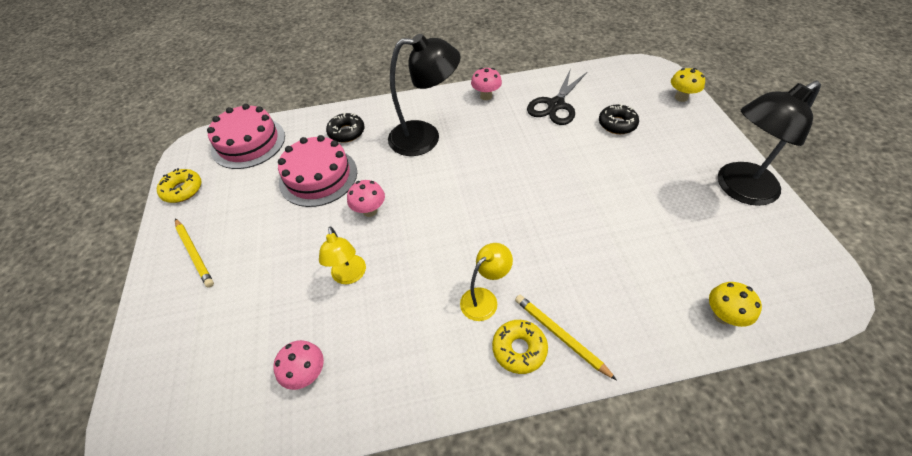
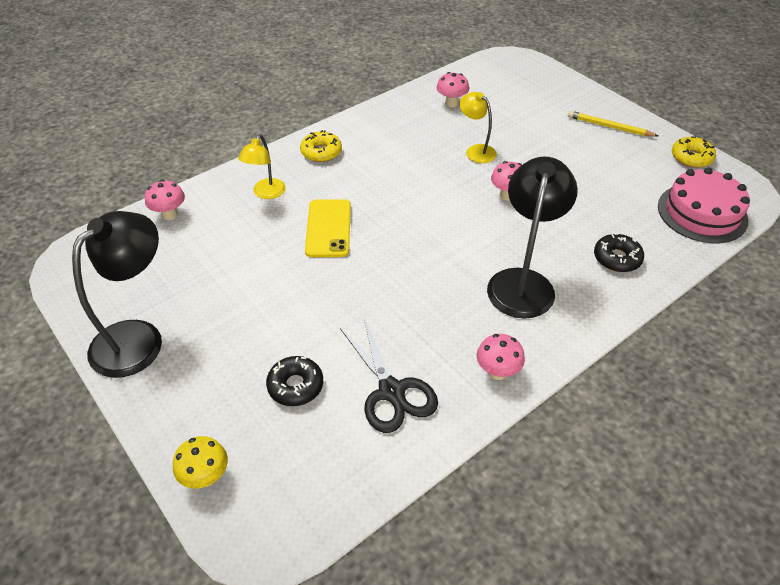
camera: 150 degrees right, 5 degrees down
(318, 176) = (588, 206): pink cake -> none
(425, 138) = (523, 282): black lamp -> black lamp turned 135 degrees clockwise
(484, 298) = (362, 169): yellow lamp -> yellow lamp (266, 193)
(551, 235) = (328, 228): none -> yellow phone
(556, 105) = (391, 391): black scissors -> black scissors turned 150 degrees clockwise
(560, 336) = (295, 167): yellow pencil -> none
(722, 316) = (169, 215): yellow mushroom -> pink mushroom

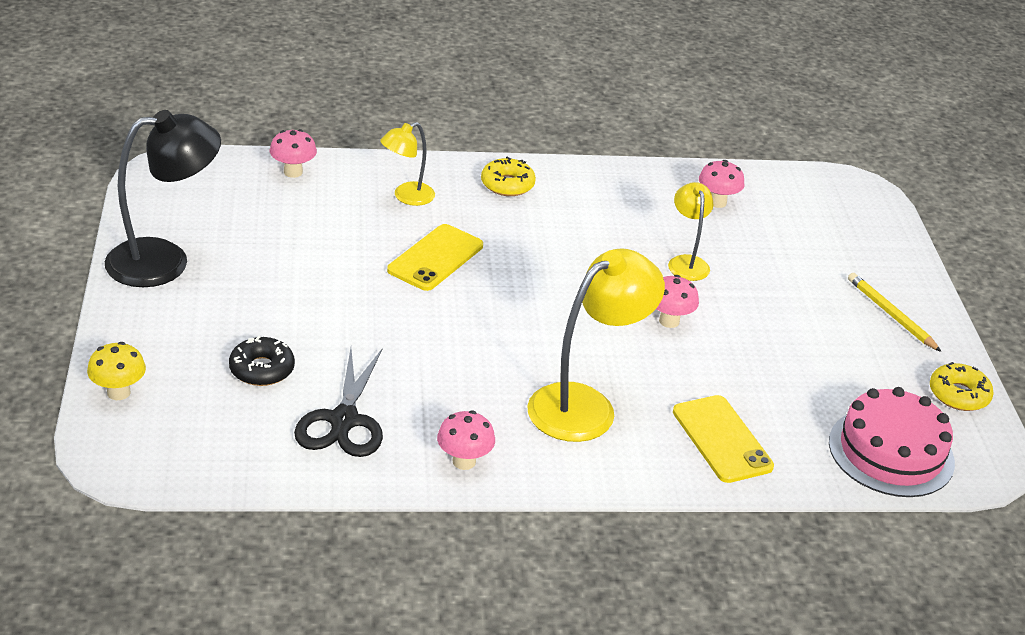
camera: 30 degrees right, 10 degrees down
(523, 282) = (585, 405): black lamp -> yellow lamp
(617, 258) = (722, 439): black donut -> yellow phone

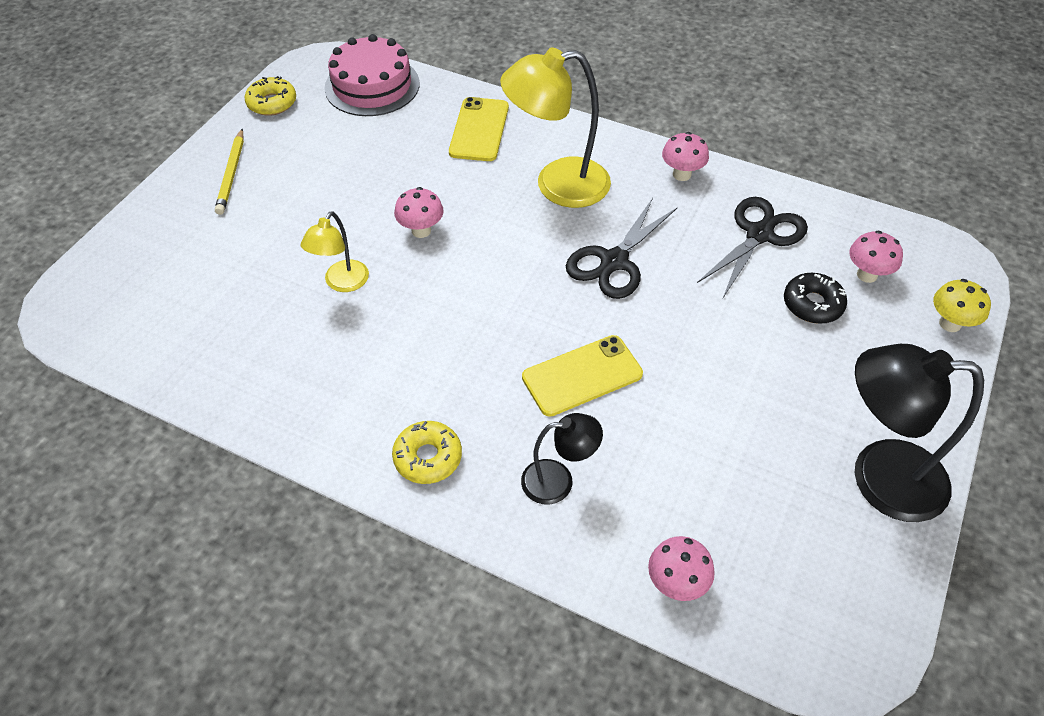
camera: 145 degrees left, 15 degrees up
(406, 197) = (558, 481): yellow lamp -> black lamp
(472, 349) = (614, 261): none -> black scissors
(717, 202) = (229, 345): pink mushroom -> pink mushroom (867, 275)

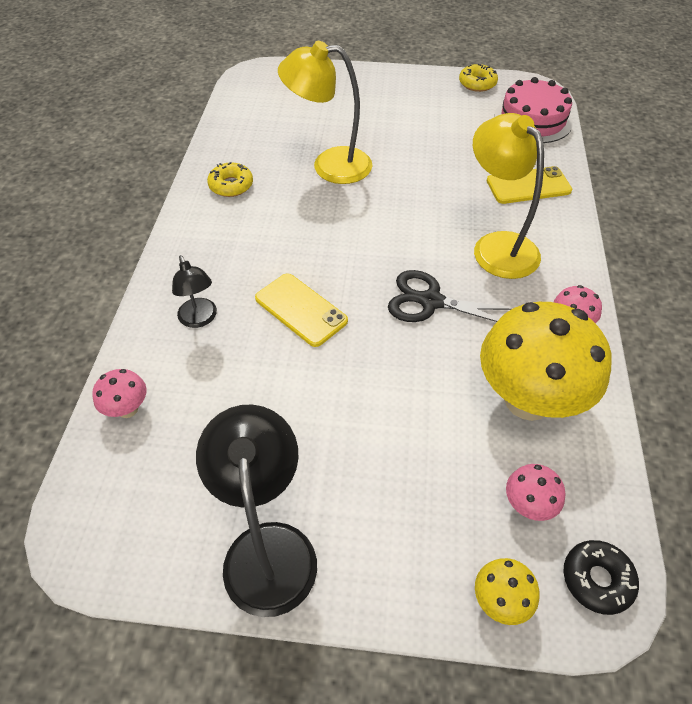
camera: 70 degrees right, 0 degrees up
(231, 174) = (398, 90): yellow pencil -> none
(342, 283) = (329, 165): yellow lamp -> yellow lamp, size x1.83
(421, 230) = (399, 187): pink mushroom -> none
(428, 457) = (199, 247): yellow donut -> yellow donut (231, 185)
(759, 234) = (527, 400): black scissors -> yellow mushroom
(812, 304) = (459, 460): black donut -> black donut (597, 579)

